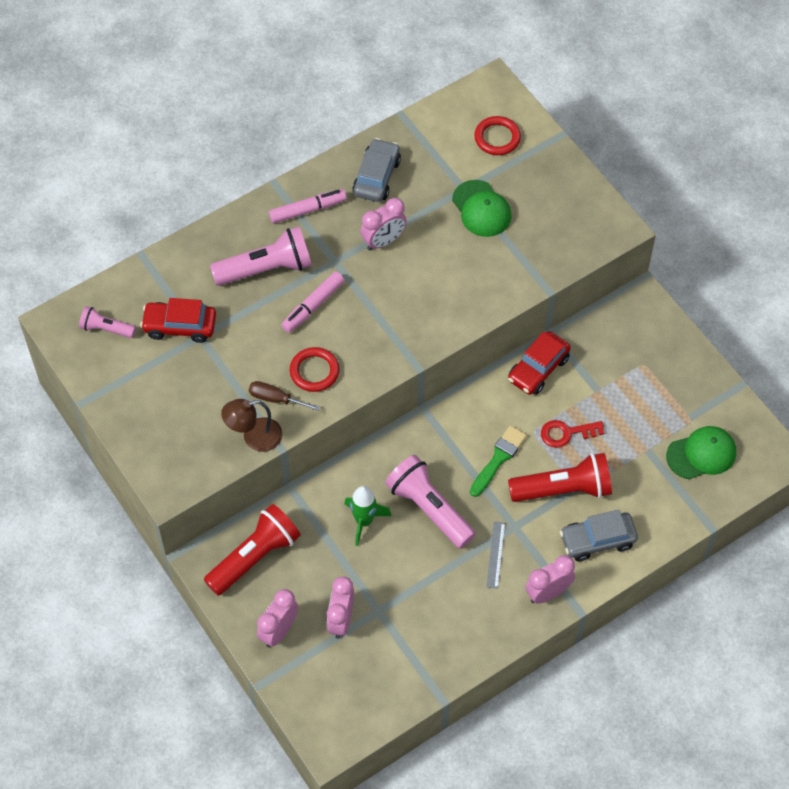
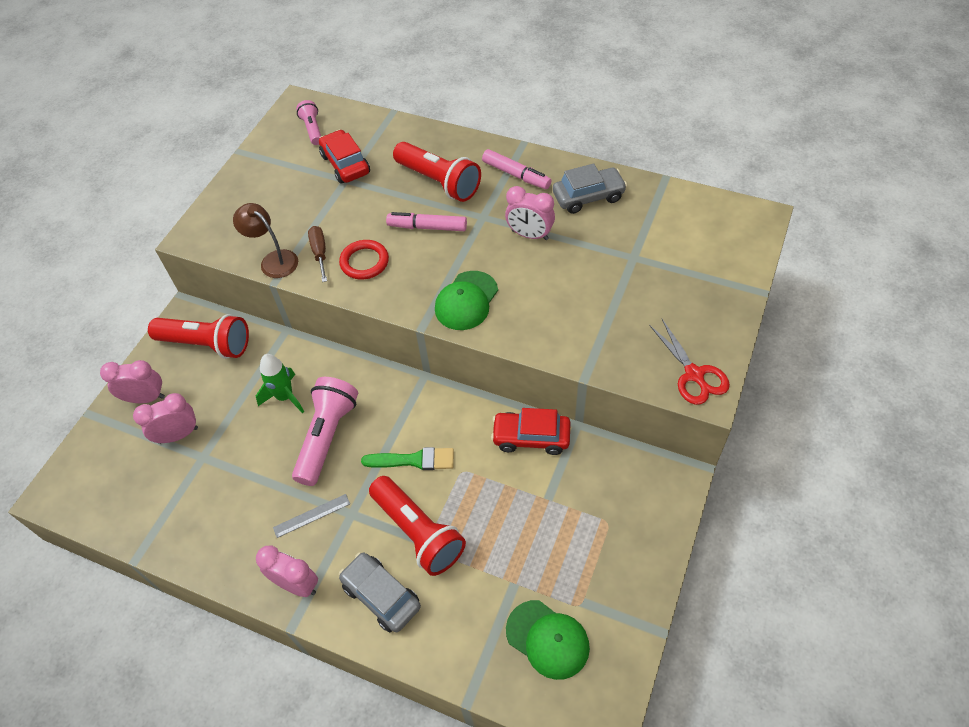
camera: 60 degrees right, 5 degrees down
(266, 269) = (439, 182): pink flashlight -> red flashlight
(481, 209) = (625, 280): green cap -> green cap (466, 301)
(497, 138) = (709, 250): red ring -> none
(566, 433) = (480, 499): red key -> none
(598, 224) = (694, 375): none -> red scissors

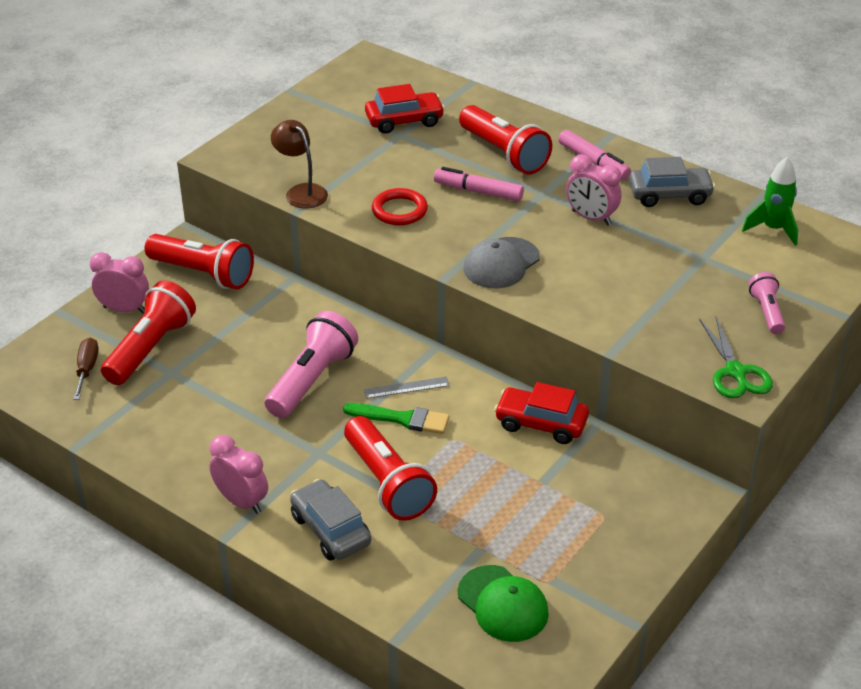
camera: 10 degrees right, 15 degrees down
(178, 435) = (150, 348): pink clock -> red flashlight
(285, 397) = (275, 336): green rocket -> green rocket (773, 229)
(311, 515) = (275, 445): grey ruler -> grey ruler (406, 387)
(312, 129) = (377, 84): pink flashlight -> pink flashlight (766, 312)
(320, 253) = (353, 194): brown screwdriver -> brown screwdriver (87, 369)
(345, 164) = (404, 121): red car -> red car turned 90 degrees clockwise
(466, 301) = (501, 263): green cap -> grey cap
(694, 375) = (736, 372): red scissors -> green scissors

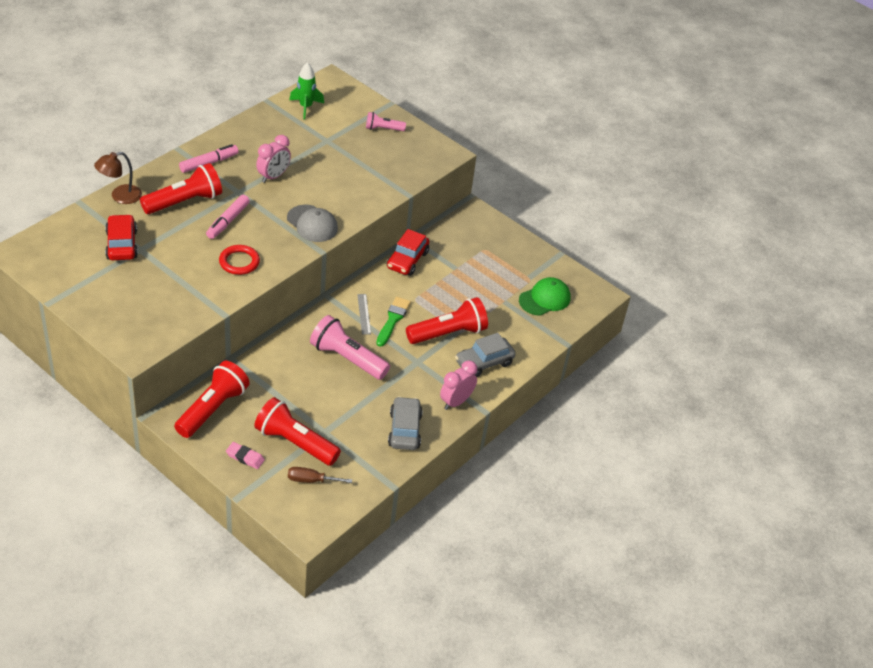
camera: 90 degrees left, 5 degrees up
(124, 309) = (245, 457): pink clock -> pink eraser
(301, 192) = (200, 309): brown lamp -> brown lamp (120, 196)
(669, 195) = (258, 139): grey car -> grey car (404, 430)
(736, 372) = (433, 152): green scissors -> none

